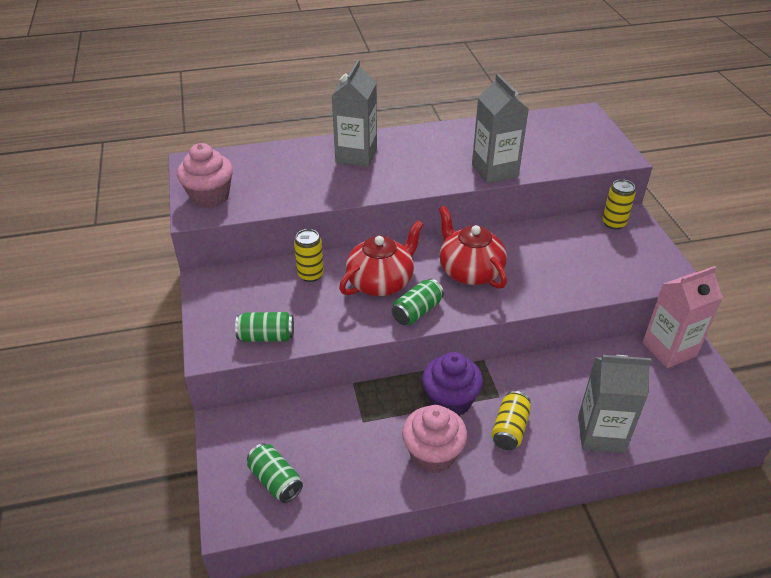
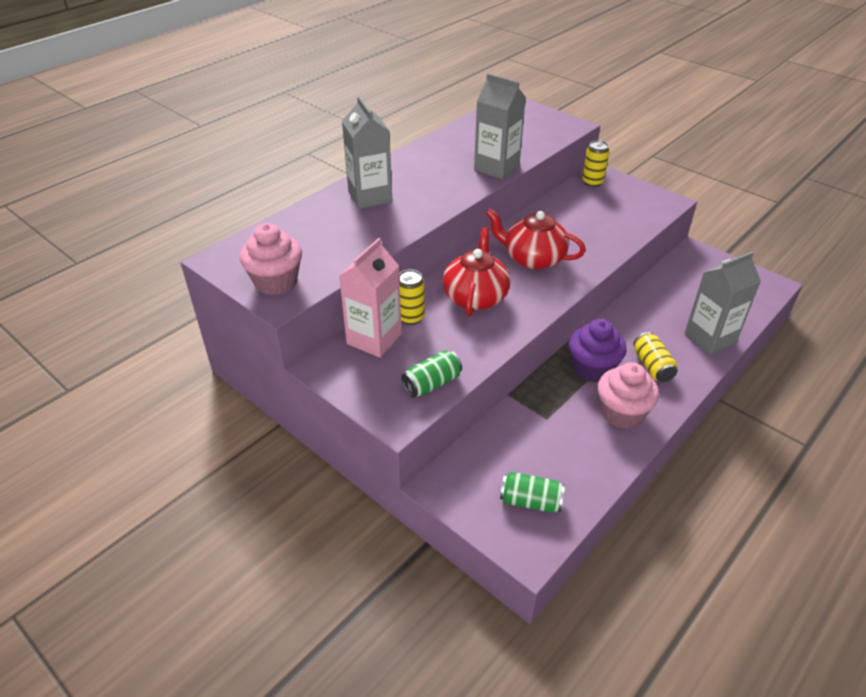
camera: 35 degrees left, 0 degrees up
(417, 311) = (528, 306): green can -> none
(669, 349) = (691, 261): pink carton -> pink carton (374, 339)

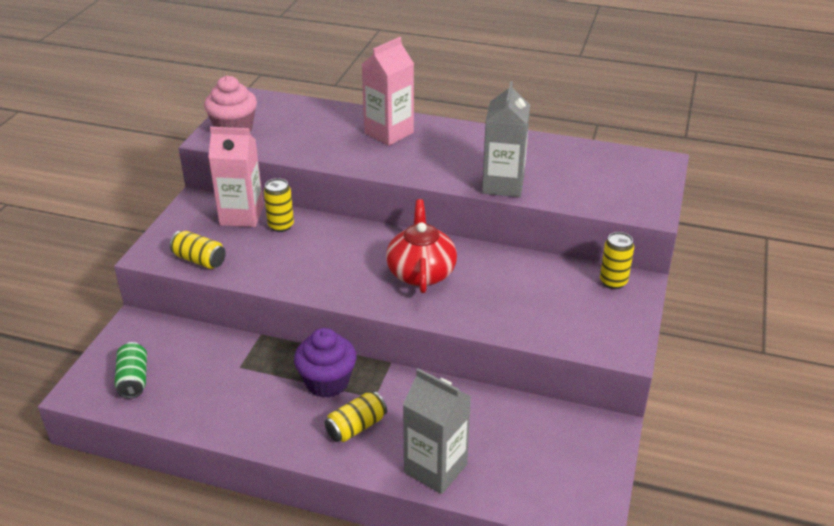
camera: 65 degrees right, 5 degrees down
(370, 197) = (389, 133): grey carton -> pink carton
(432, 384) = (199, 260): green can -> yellow can
(475, 297) = (333, 253): red teapot -> none
(622, 413) = (270, 416): pink cupcake -> none

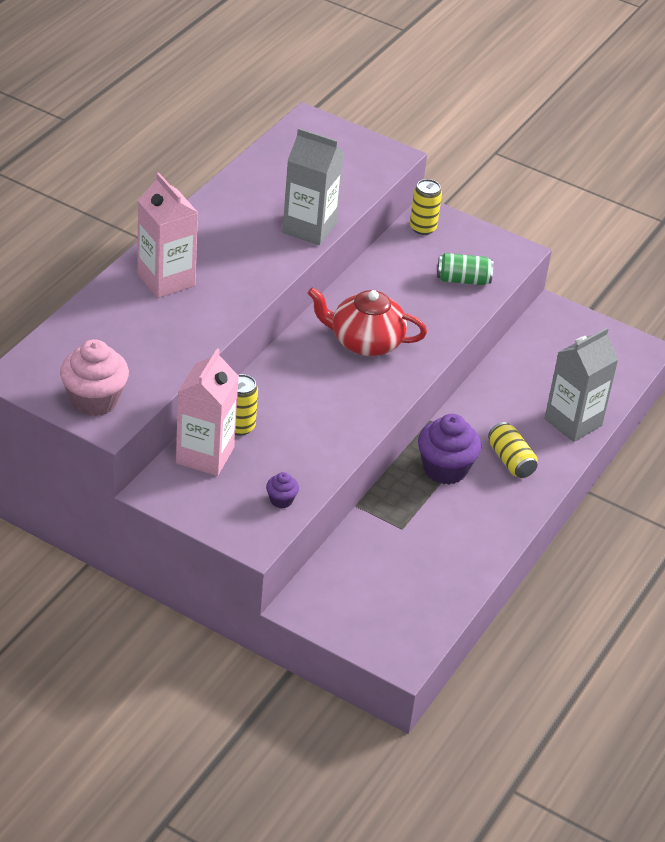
camera: 80 degrees left, 5 degrees up
(133, 380) = (397, 613): green can -> green can (463, 280)
(199, 260) = (281, 500): yellow can -> purple cupcake

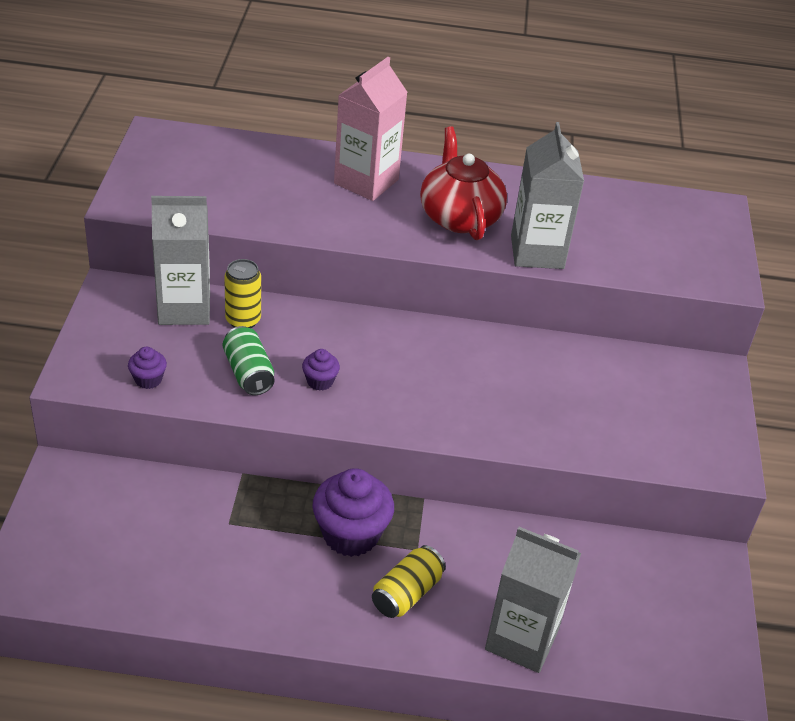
camera: 65 degrees right, 0 degrees up
(94, 400) = (153, 185): pink cupcake -> none
(205, 455) = (184, 308): pink carton -> grey carton
(334, 408) = (320, 381): none -> purple cupcake
(365, 342) = (448, 376): red teapot -> red teapot (459, 217)
(422, 228) = (686, 371): yellow can -> none
(463, 280) = (627, 429): green can -> green can (248, 373)

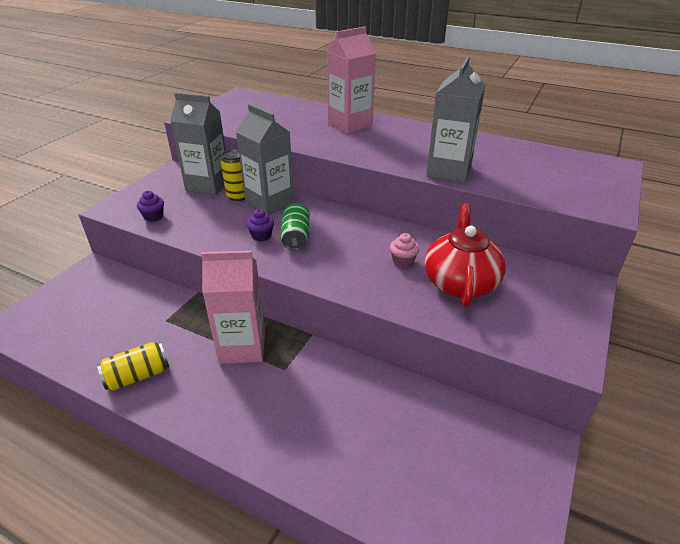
camera: 25 degrees right, 5 degrees down
(248, 373) = (218, 223): green can -> green can (296, 237)
(351, 534) = (242, 347): purple cupcake -> pink carton
(406, 593) = (256, 400): yellow can -> yellow can (137, 376)
(459, 217) = (402, 147): red teapot -> red teapot (460, 282)
(513, 383) = (403, 261): none -> pink cupcake
(522, 639) = (328, 465): grey carton -> grey carton (270, 203)

